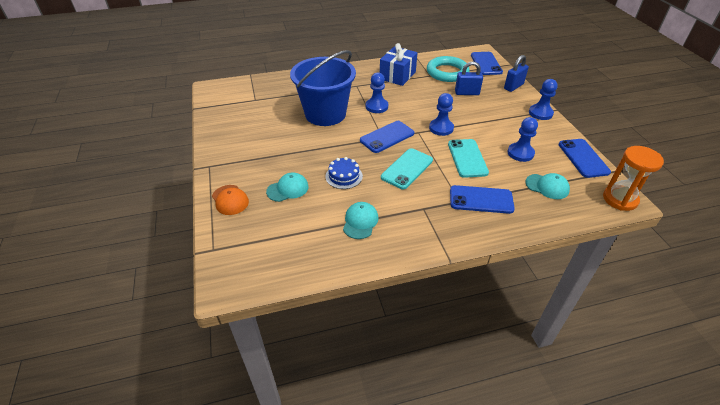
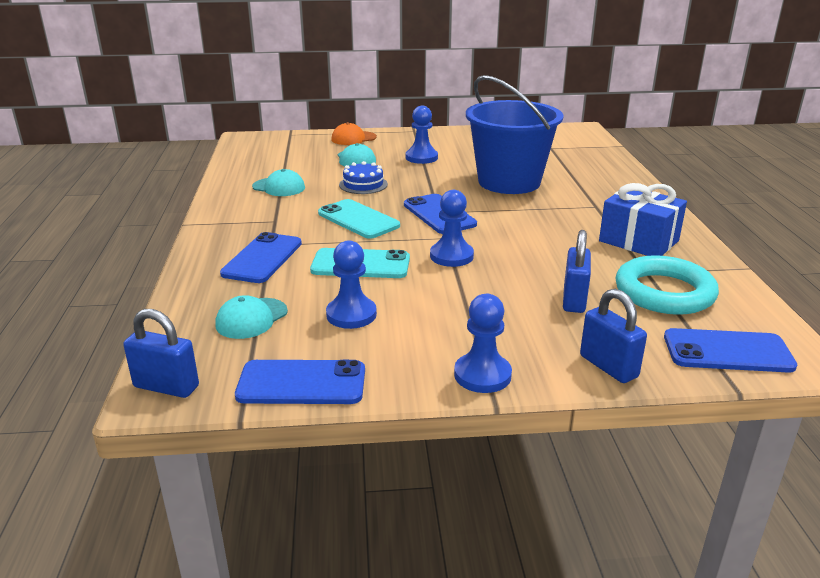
camera: 100 degrees right, 15 degrees down
(376, 106) = (526, 215): blue pawn -> blue pawn (421, 158)
(620, 199) = (166, 387): orange hourglass -> blue padlock

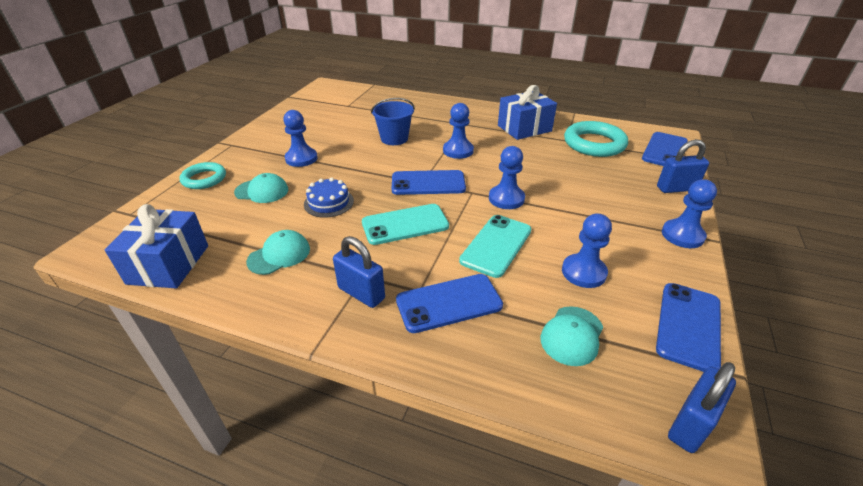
camera: 65 degrees left, 10 degrees up
(245, 161) = (169, 264): none -> blue gift
(251, 318) = (572, 335): turquoise cap -> turquoise cap turned 60 degrees clockwise
(262, 258) = (449, 303): blue phone -> blue phone turned 60 degrees counterclockwise
(353, 138) = (204, 179): orange cap -> turquoise ring
(509, 182) = (394, 139): blue bucket -> blue bucket, size x0.53
(525, 215) = (458, 151): none -> blue pawn
(574, 300) = (593, 173): blue padlock -> blue padlock (361, 293)

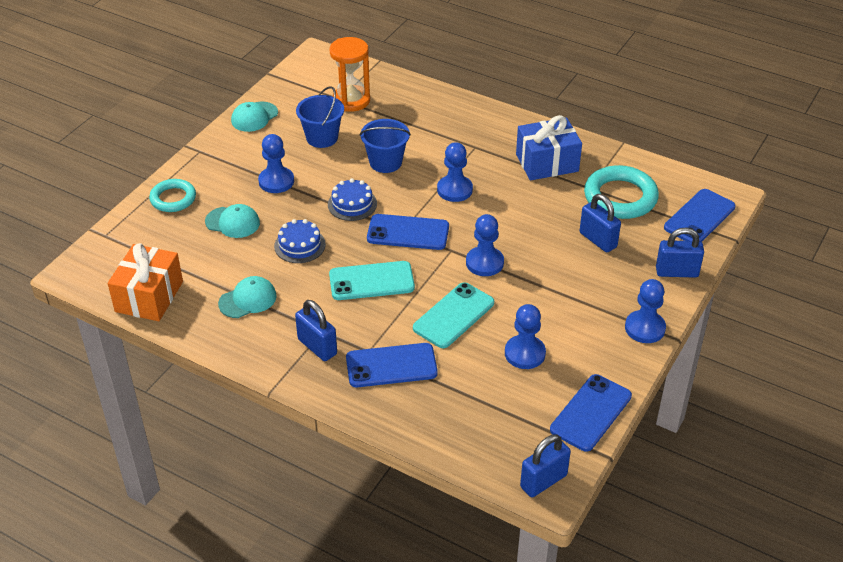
camera: 10 degrees right, 5 degrees up
(169, 264) = (149, 296): blue gift -> orange gift
(337, 128) = (322, 138): none -> blue bucket
(357, 106) = (351, 100): none -> orange hourglass
(372, 168) = (352, 204): none -> blue cake
(572, 335) = (486, 407): turquoise cap -> turquoise cap (254, 117)
(595, 173) = (598, 240): none -> blue padlock

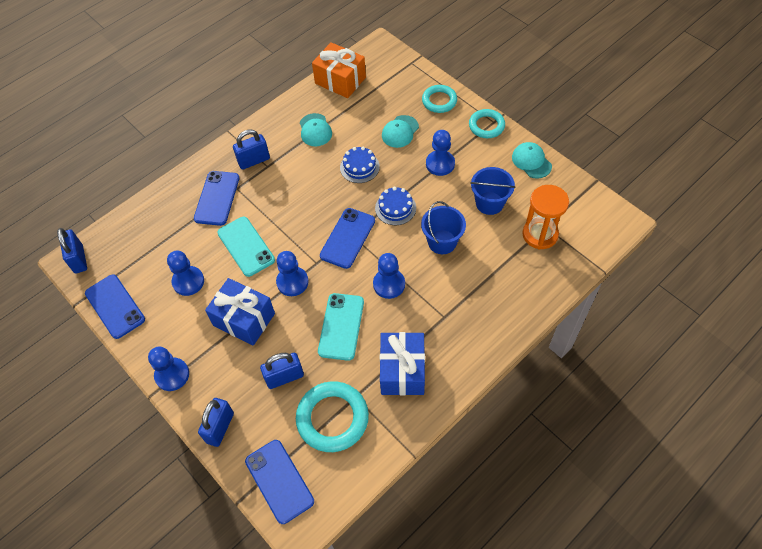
camera: 110 degrees right, 15 degrees up
(207, 155) = (486, 126): none -> turquoise ring
(371, 281) = (303, 203): turquoise phone -> turquoise phone (341, 326)
(549, 289) = (244, 319): none -> blue gift

